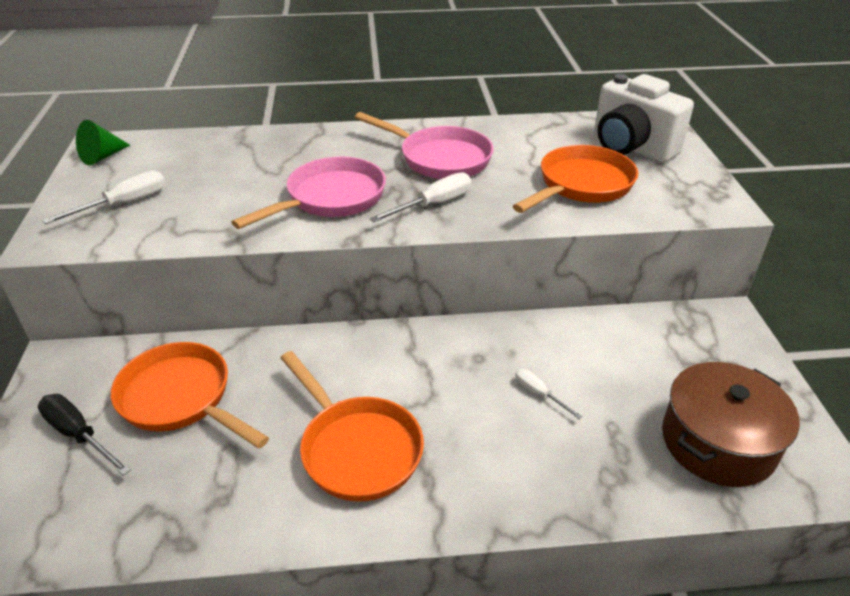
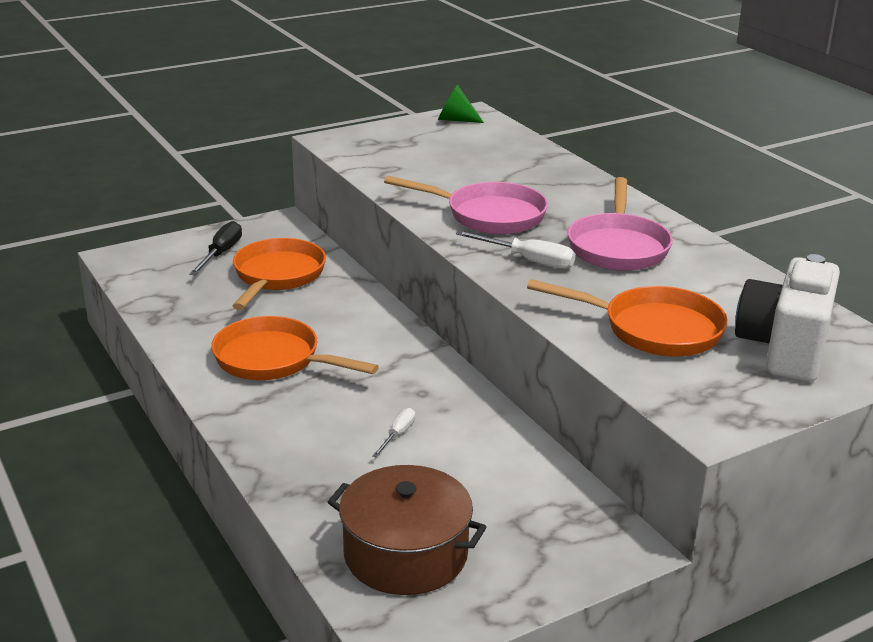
camera: 65 degrees right, 10 degrees down
(124, 204) = (400, 147): white screwdriver -> none
(357, 449) = (273, 359): orange pan -> orange pan turned 90 degrees clockwise

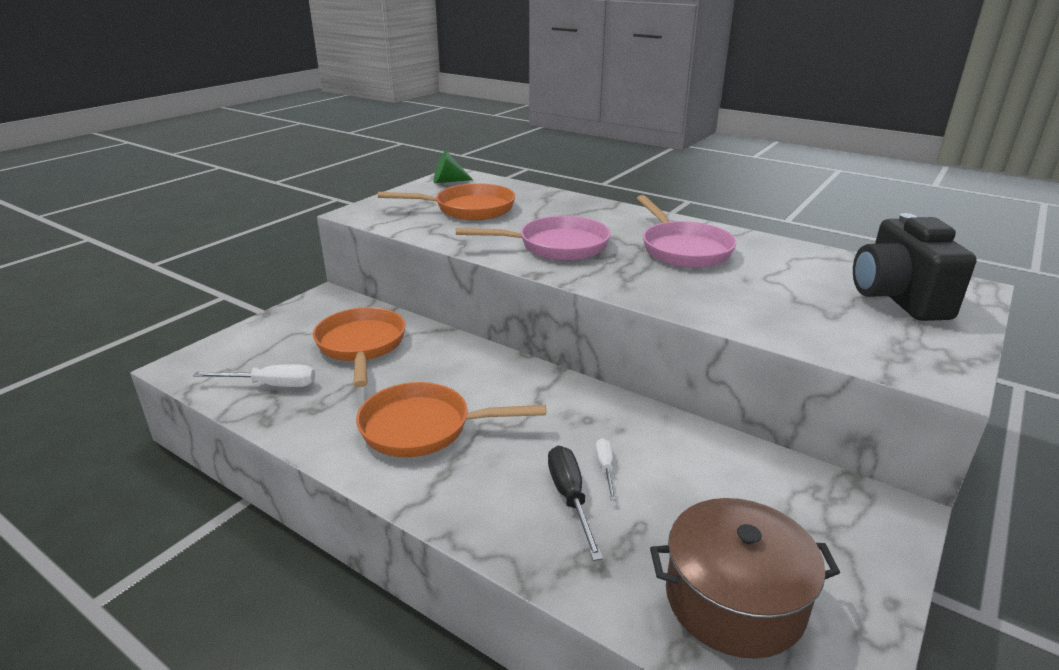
camera: 25 degrees left, 0 degrees up
(221, 253) = (289, 338): black screwdriver -> black screwdriver (570, 498)
(528, 261) = (630, 275): white screwdriver -> white screwdriver (271, 385)
(654, 329) = (793, 307): orange pan -> orange pan (469, 209)
(783, 349) = (897, 299): white camera -> black camera

